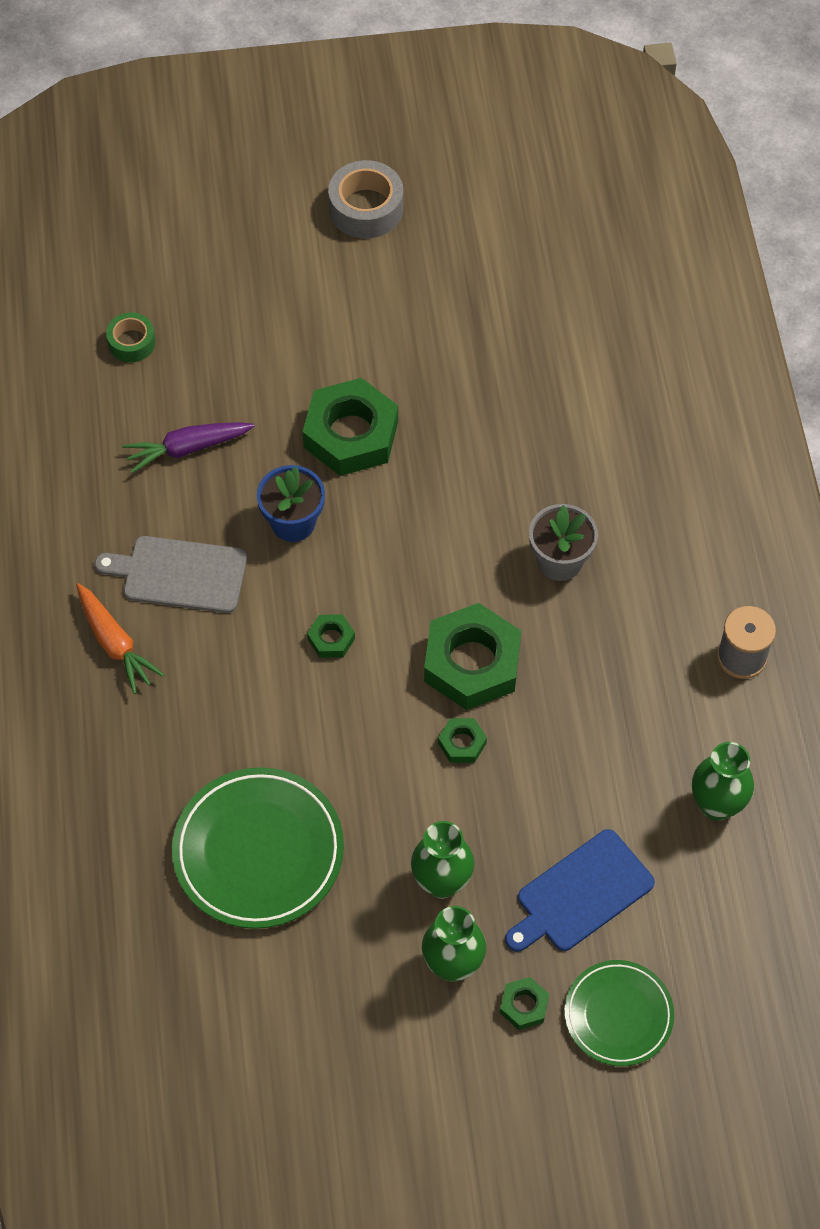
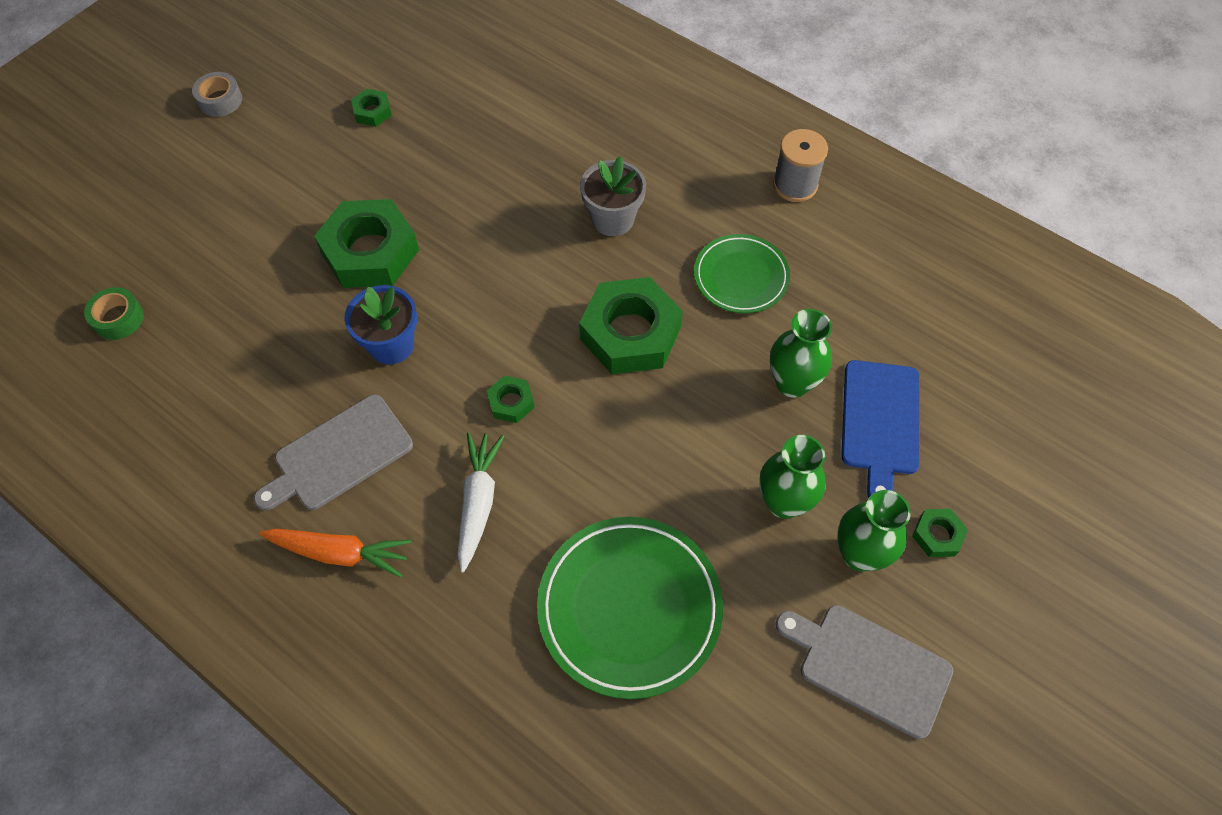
camera: 45 degrees left, 0 degrees up
(187, 449) = (248, 359): purple carrot -> none
(236, 690) = (478, 502): none -> white carrot
(366, 208) = (220, 100): grey tape -> grey tape, size x0.61
(371, 1037) = (869, 667): none -> grey cutting board
(462, 743) = (686, 393): green nut -> green nut (372, 112)
(618, 1015) = (1000, 480): green plate -> green plate (741, 277)
(716, 805) = (890, 287): green vase -> green vase (792, 383)

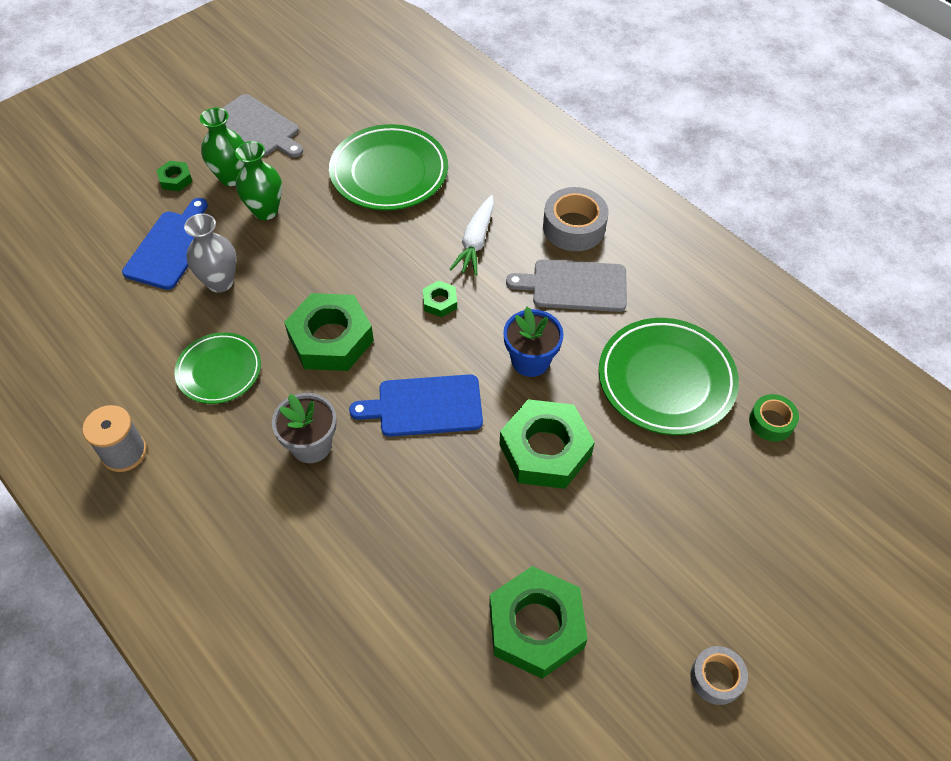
camera: 170 degrees left, 5 degrees down
(231, 348) = (666, 380): none -> green plate
(339, 455) = (574, 286): grey cutting board -> grey cutting board turned 150 degrees counterclockwise
(340, 553) = (574, 227): orange carrot -> grey tape
(372, 112) = (536, 626): green nut -> green nut, size x2.20
(504, 275) = (425, 406): none -> blue cutting board
(792, 383) = (220, 282): green vase -> grey vase

